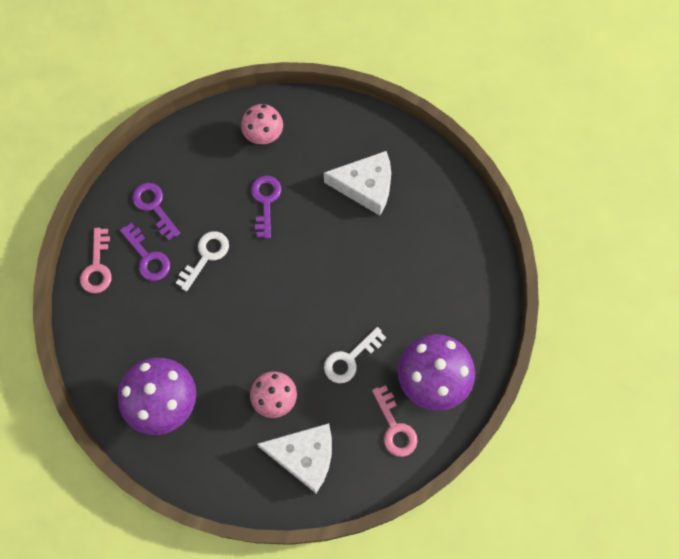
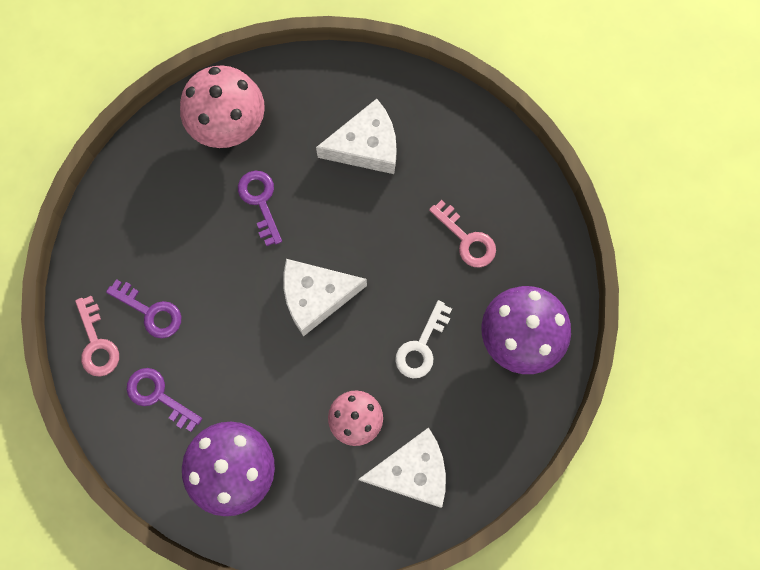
camera: 20 degrees left, 5 degrees up
(154, 207) = (135, 251): purple key -> purple key (158, 396)
(206, 256) = (217, 288): white key -> none
(264, 136) = (229, 127): pink mushroom -> pink mushroom, size x1.63
(281, 290) = (316, 296): none -> white cheese
(395, 427) = (498, 404): pink key -> pink key (466, 239)

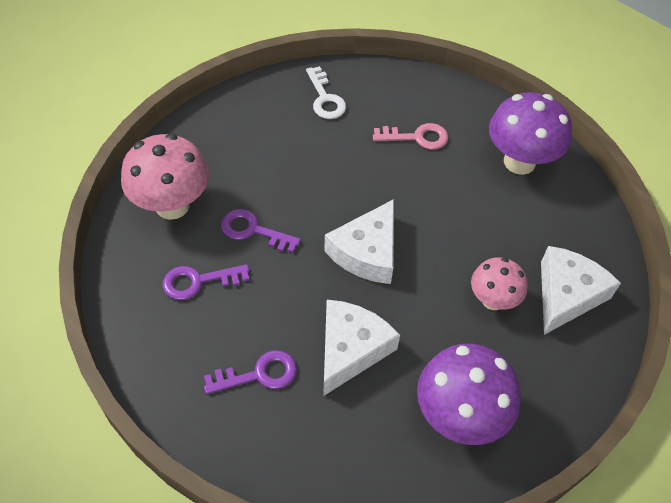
camera: 50 degrees left, 20 degrees down
(96, 343) = (242, 439): pink key -> none
(158, 396) = (338, 426): purple key -> purple key (198, 281)
(366, 146) = (285, 140): white cheese -> white cheese (350, 349)
(421, 346) = (471, 218): white key -> white key (325, 98)

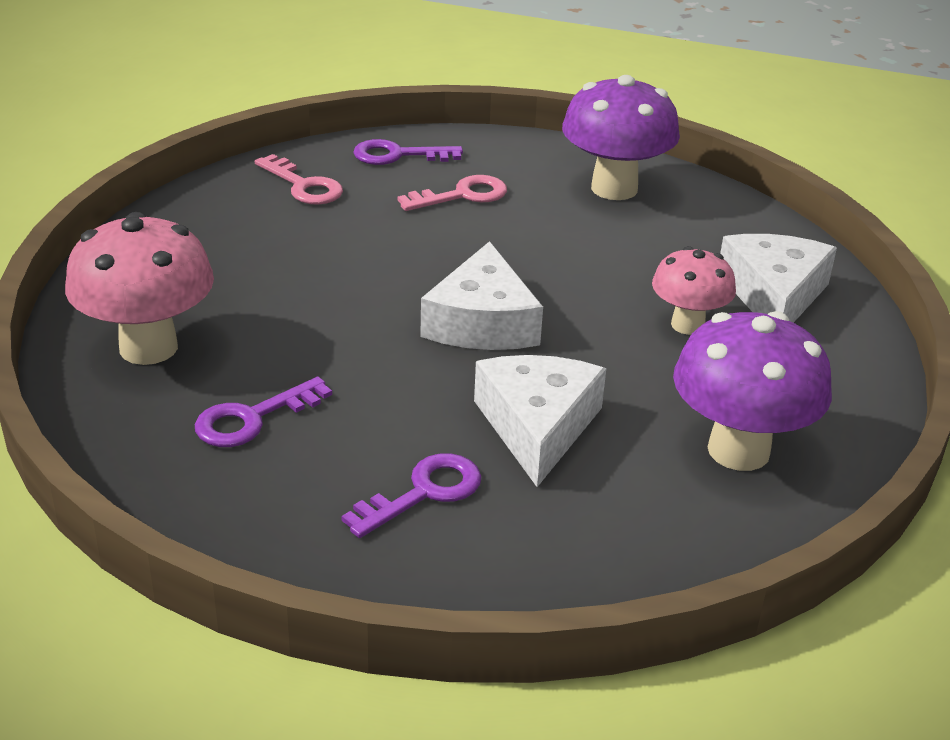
camera: 25 degrees left, 20 degrees down
(253, 230) = (298, 342): purple key -> purple key (398, 155)
(325, 98) = (303, 186): white key -> pink key

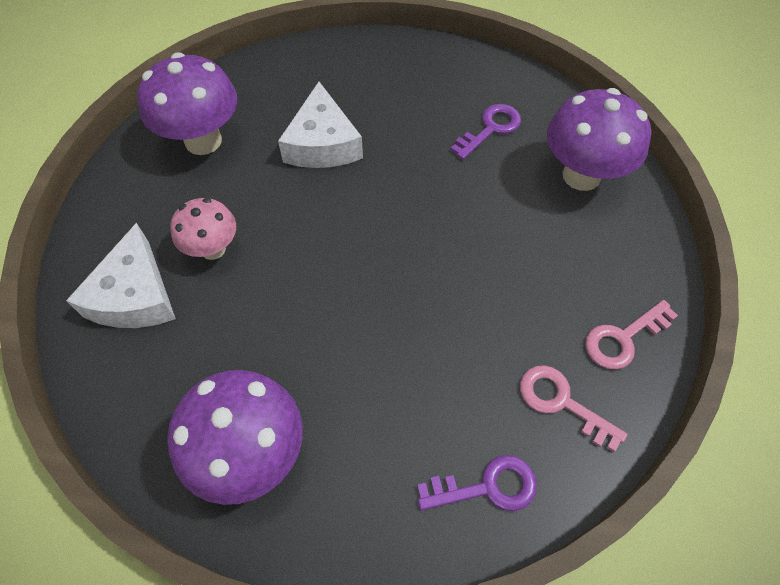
camera: 175 degrees right, 25 degrees up
(148, 347) = (581, 175): pink mushroom -> purple mushroom
(424, 493) = (381, 93): purple key -> none
(462, 195) = (405, 411): pink key -> pink key (623, 338)
(482, 322) = (365, 230): white cheese -> none

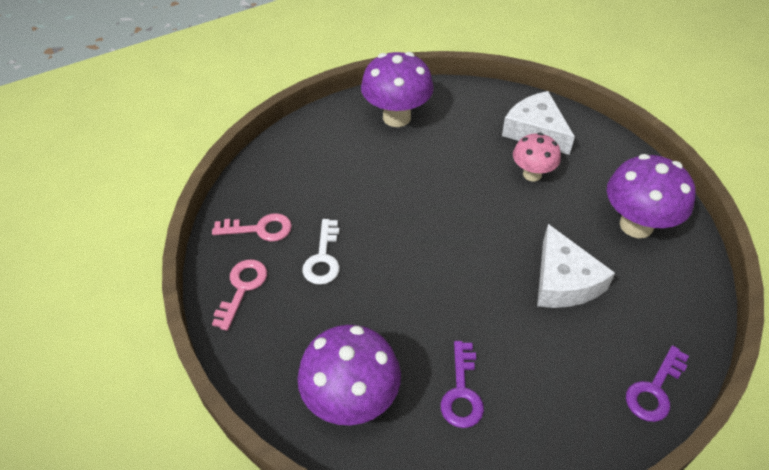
camera: 140 degrees right, 10 degrees down
(322, 143) = (564, 281): white cheese -> white cheese turned 150 degrees counterclockwise
(487, 487) = (274, 171): purple key -> purple key (654, 390)
(514, 312) = (323, 258): none -> white key

